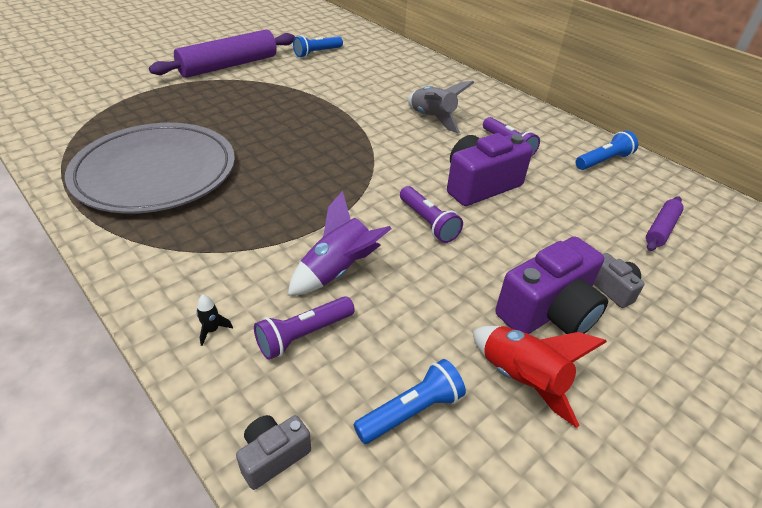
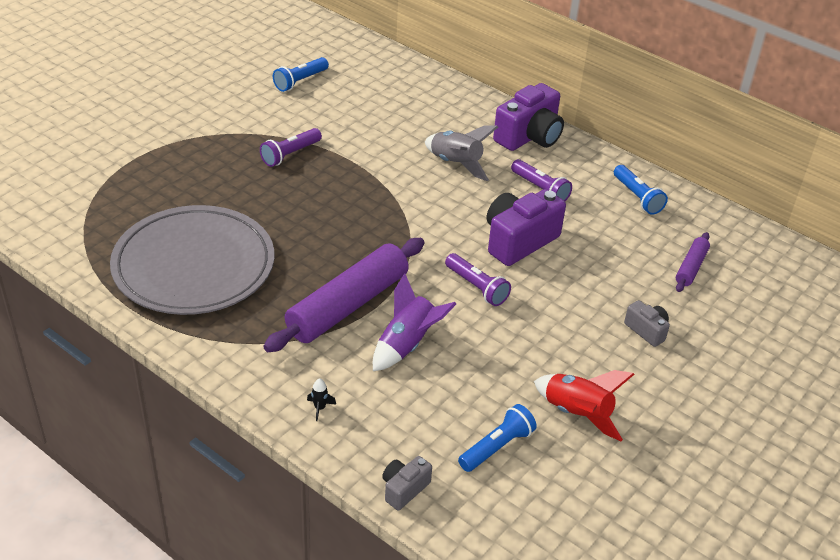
camera: 10 degrees left, 0 degrees up
(228, 65) = (204, 113): purple rolling pin -> purple rolling pin (347, 305)
(303, 335) = (396, 402): purple flashlight -> purple flashlight (290, 154)
(548, 312) = (594, 358): purple camera -> purple camera (529, 137)
(603, 161) = (637, 197): blue flashlight -> blue flashlight turned 105 degrees clockwise

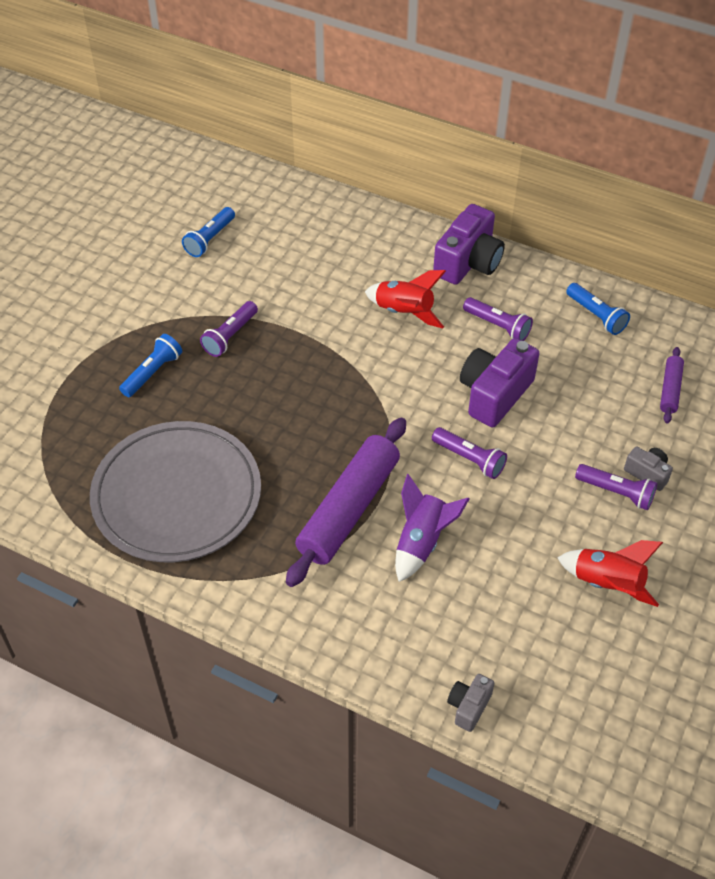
camera: 10 degrees left, 10 degrees up
(320, 408) = (359, 635): black rocket -> none
(456, 164) = (404, 312): grey rocket -> red rocket
(497, 447) = (542, 639): blue flashlight -> blue flashlight (152, 373)
(611, 340) = (616, 492): none -> purple flashlight

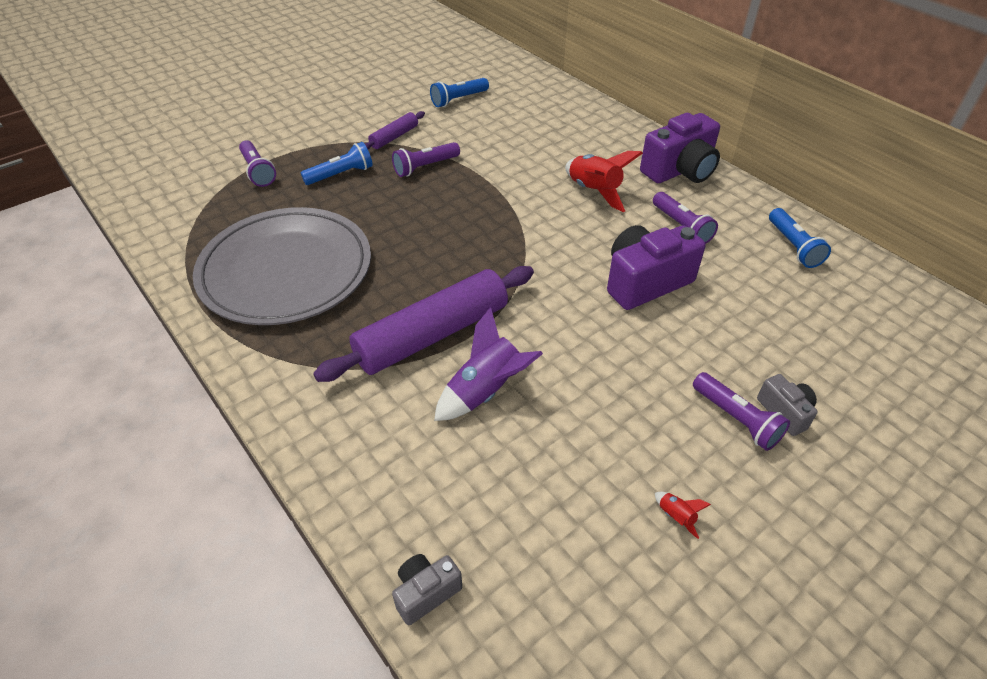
camera: 25 degrees right, 5 degrees down
(469, 459) = (585, 331): purple flashlight -> purple flashlight (258, 171)
(607, 584) = (676, 516): red rocket -> red rocket, size x0.43
(670, 389) = (850, 337): purple rolling pin -> purple rolling pin (394, 137)

